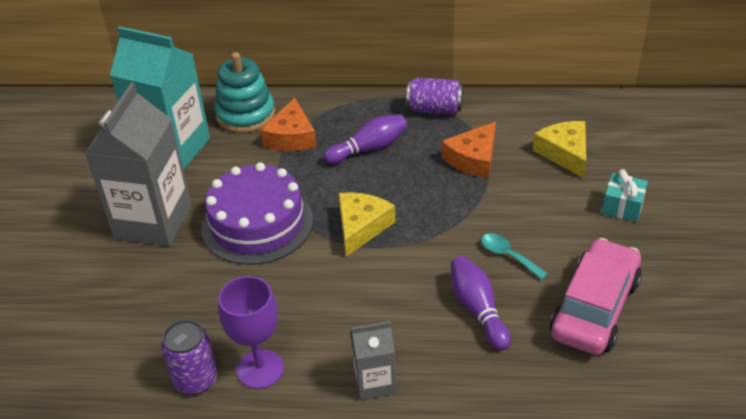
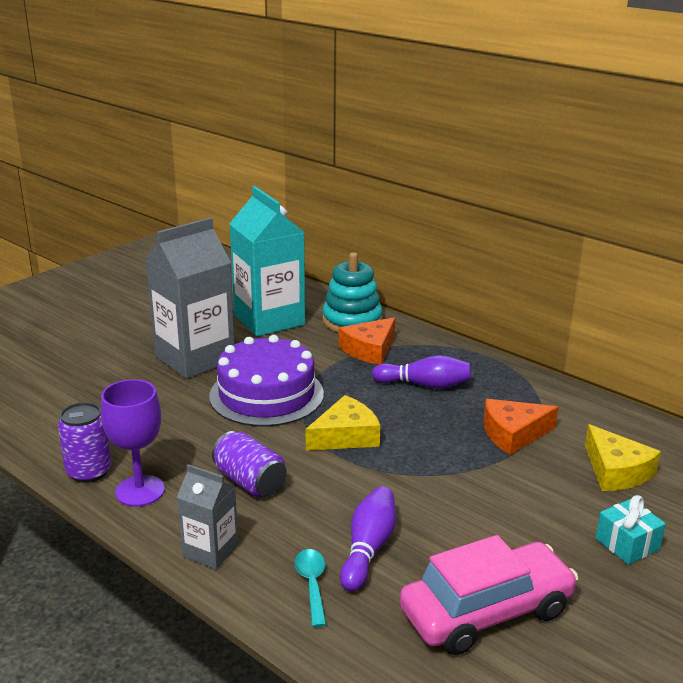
camera: 35 degrees right, 15 degrees down
(434, 109) = (522, 382): purple can -> purple can (250, 482)
(508, 256) = (452, 523): turquoise spoon -> turquoise spoon (312, 585)
(564, 153) = (616, 471): yellow cheese -> yellow cheese turned 135 degrees clockwise

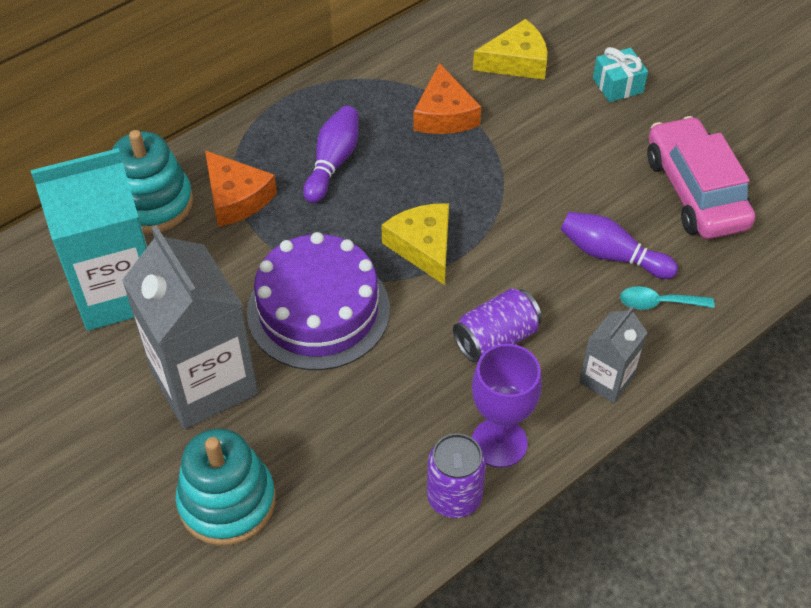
camera: 80 degrees left, 25 degrees up
(96, 378) = (227, 502): none -> turquoise stacking toy

